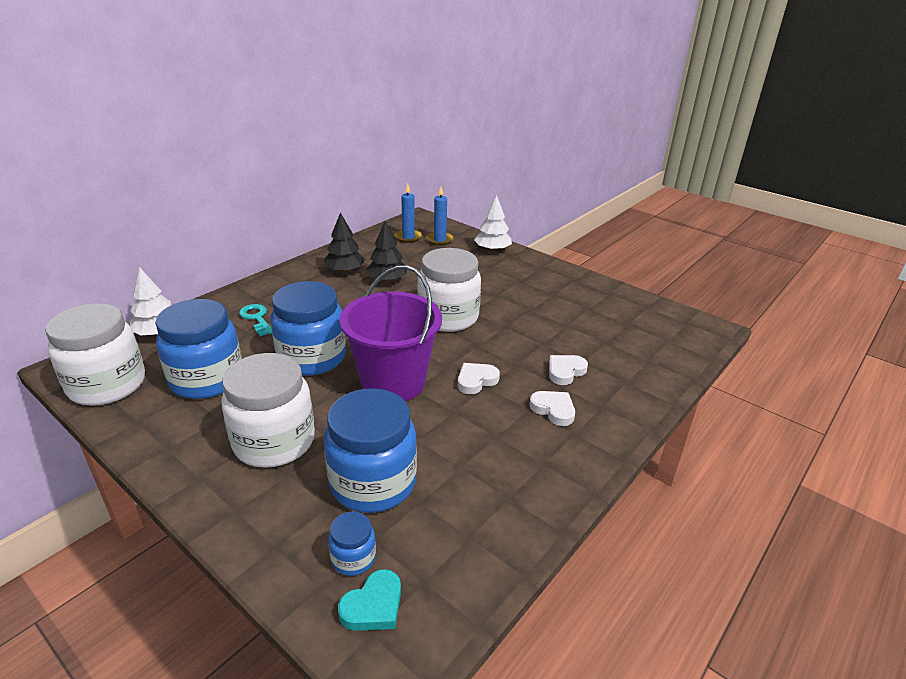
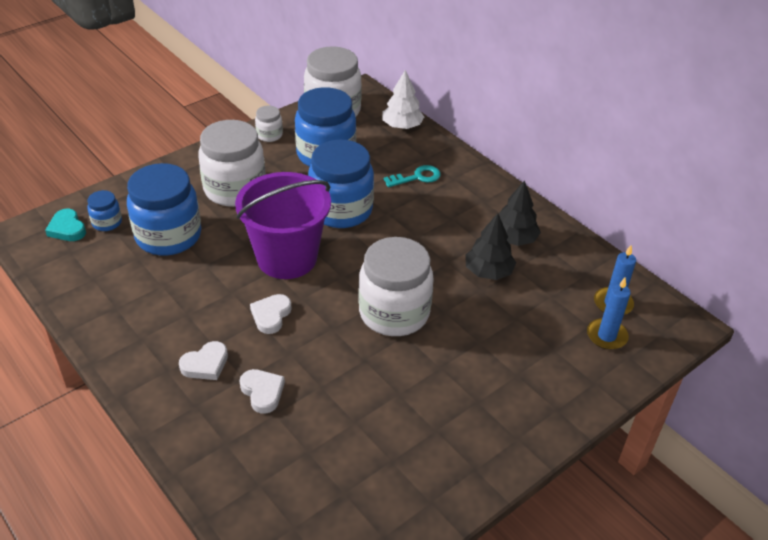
camera: 100 degrees right, 10 degrees up
(152, 432) = (269, 135): none -> white jar
(476, 380) = (271, 315): white heart -> white heart turned 135 degrees counterclockwise
(492, 250) = (576, 390): white tree -> none

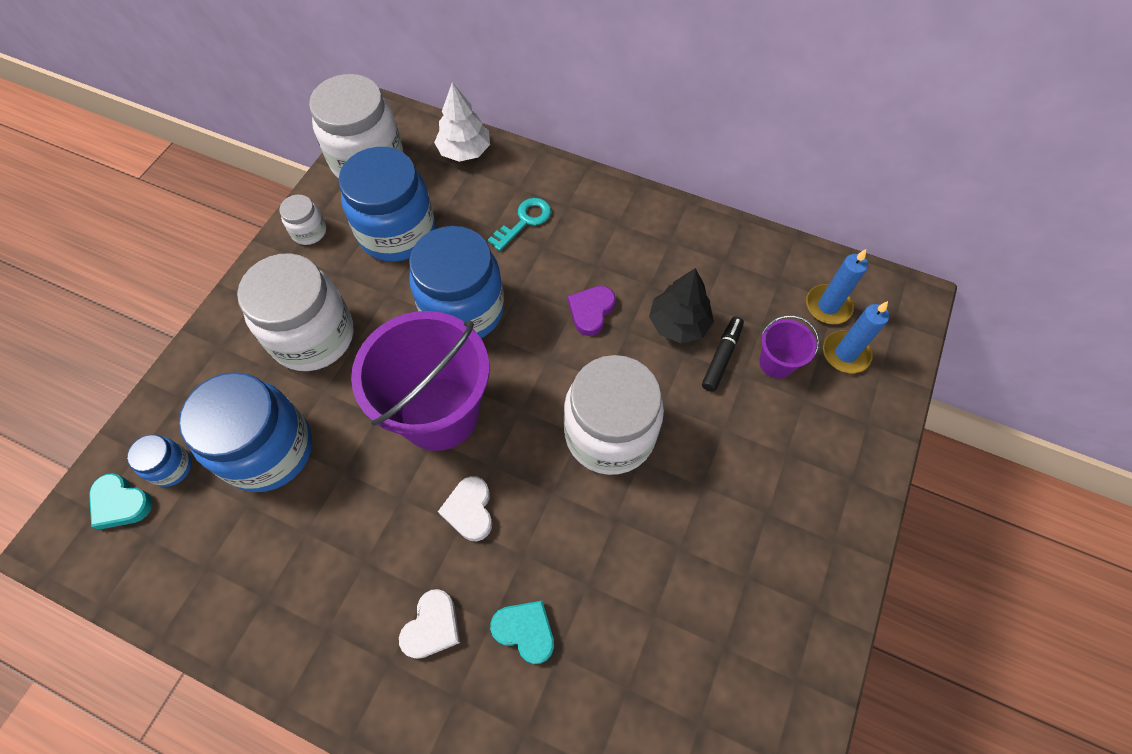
camera: 25 degrees left, 20 degrees up
(262, 392) = (525, 631): white heart -> turquoise heart
(429, 242) = (591, 311): none -> purple heart
(507, 302) = (721, 357): none -> black marker
(514, 239) = (679, 263): black tree -> none
(547, 321) = (776, 363): none -> purple bucket

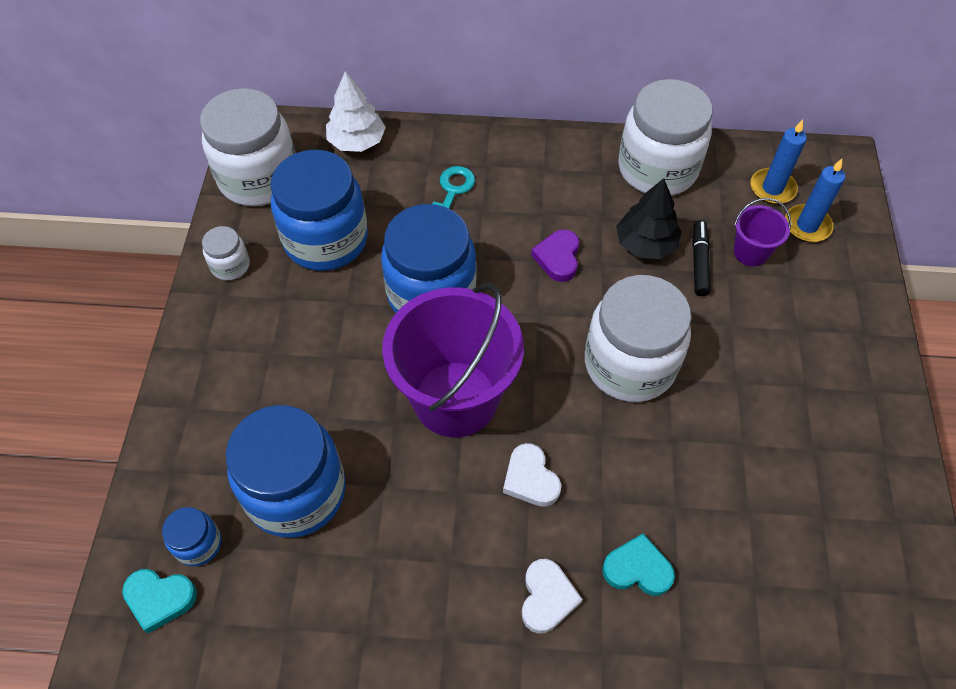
camera: 20 degrees left, 5 degrees down
(313, 336) = (287, 367): white jar -> white jar (657, 169)

